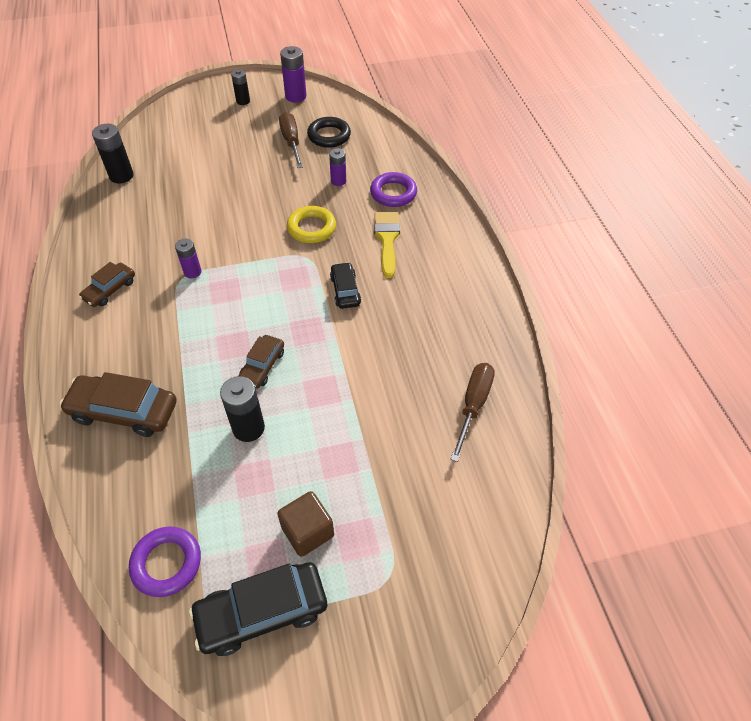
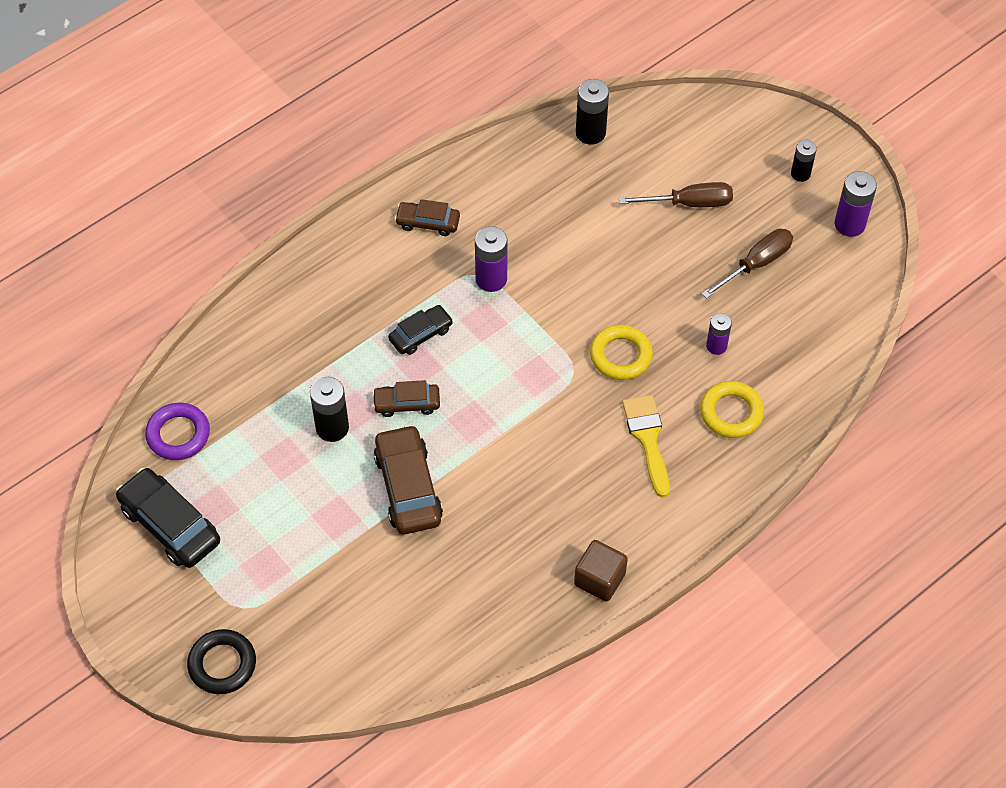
camera: 65 degrees right, 5 degrees up
(124, 411) = (299, 319): brown car -> brown car (408, 487)
(192, 272) = (491, 279): purple battery -> purple battery, size x1.55
(307, 531) = (254, 525): brown cube -> brown cube (599, 579)
(329, 136) = (794, 298): black ring -> black ring (222, 664)
(345, 290) = (546, 431): black car -> black car (421, 334)
(387, 239) = (647, 439): yellow brush -> yellow brush turned 75 degrees counterclockwise
(393, 193) = (731, 413): purple ring -> yellow ring
(473, 405) = (457, 612): brown screwdriver -> brown screwdriver (689, 203)

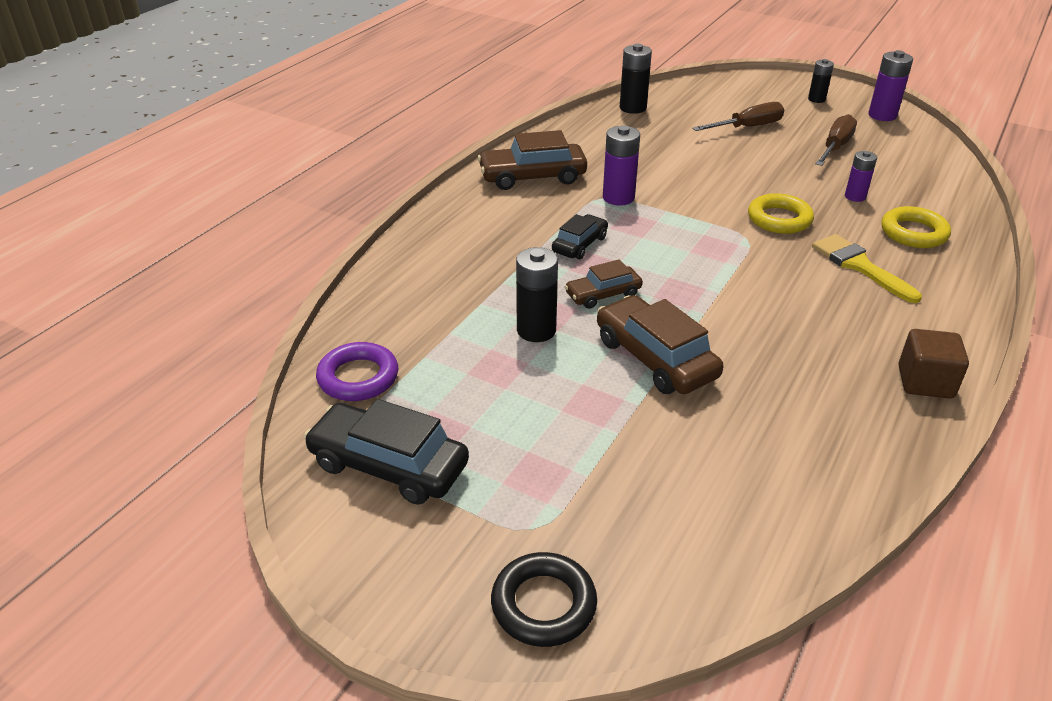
camera: 20 degrees left, 20 degrees down
(428, 222) = (532, 177): brown car -> brown car, size x1.68

